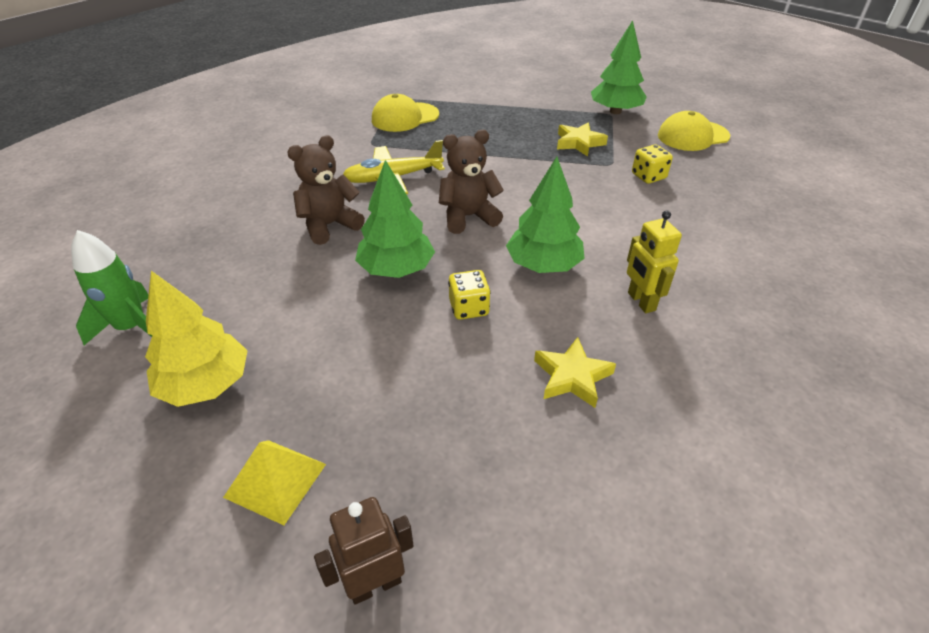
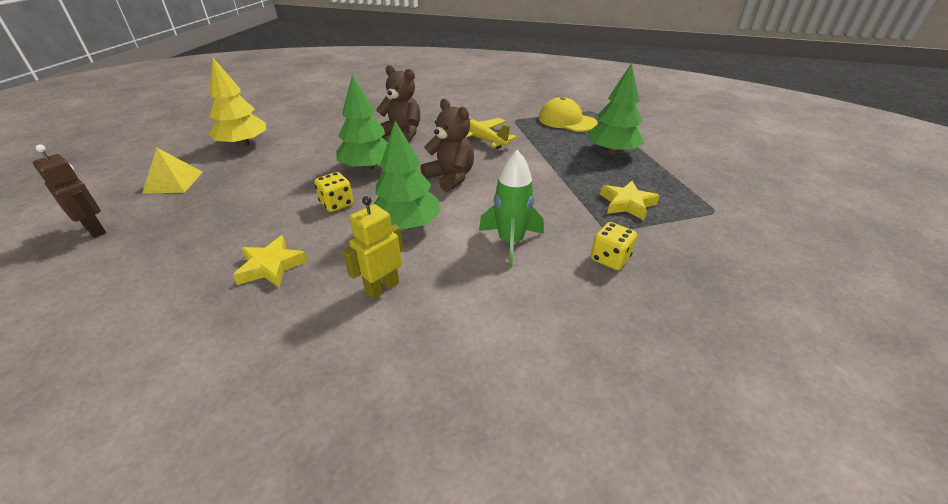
camera: 65 degrees right, 5 degrees down
(132, 327) = (283, 115): green rocket -> green rocket (510, 242)
(615, 111) = (726, 213): green tree -> green tree (612, 151)
(692, 136) = (748, 279): yellow cap -> none

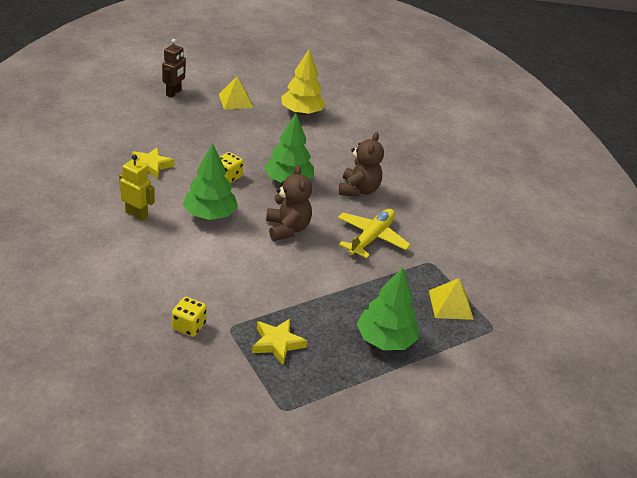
camera: 70 degrees right, 0 degrees up
(450, 177) = (287, 229): brown teddy bear -> brown teddy bear turned 45 degrees counterclockwise
(510, 242) = (199, 270): green rocket -> none
(567, 121) = (450, 304): yellow cap -> yellow pyramid

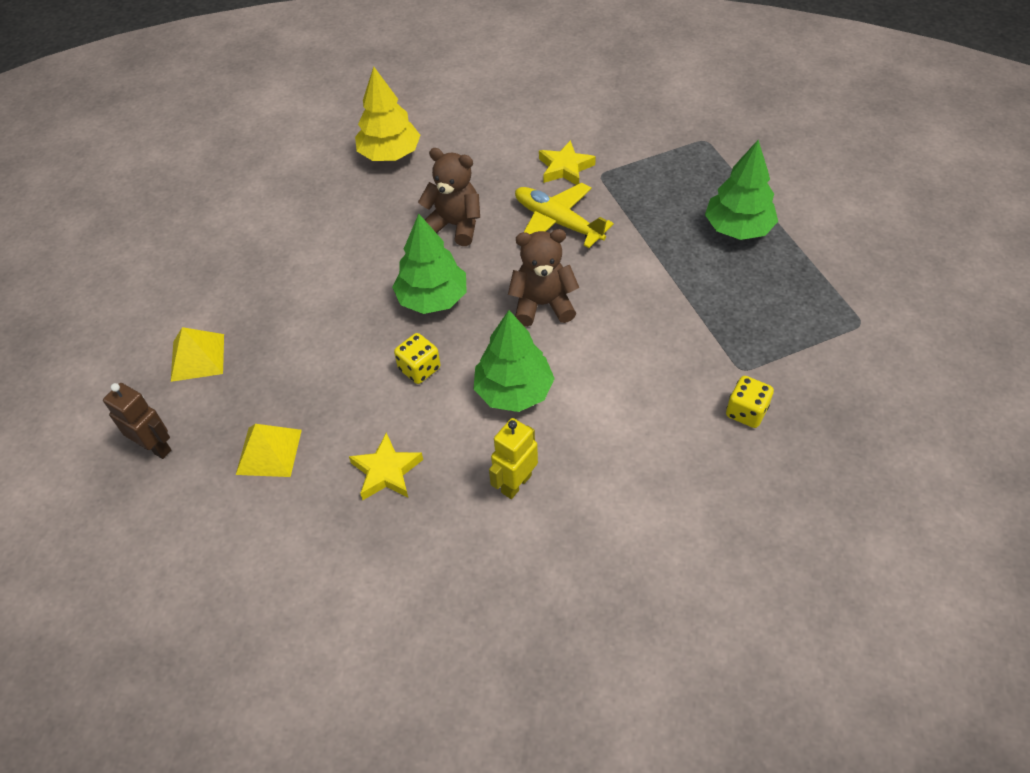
camera: 75 degrees left, 15 degrees up
(277, 343) = (761, 324): yellow star -> yellow star (565, 168)
(301, 112) = (248, 273): yellow tree -> yellow tree (390, 154)
(450, 304) = (672, 168): yellow pyramid -> yellow pyramid (269, 452)

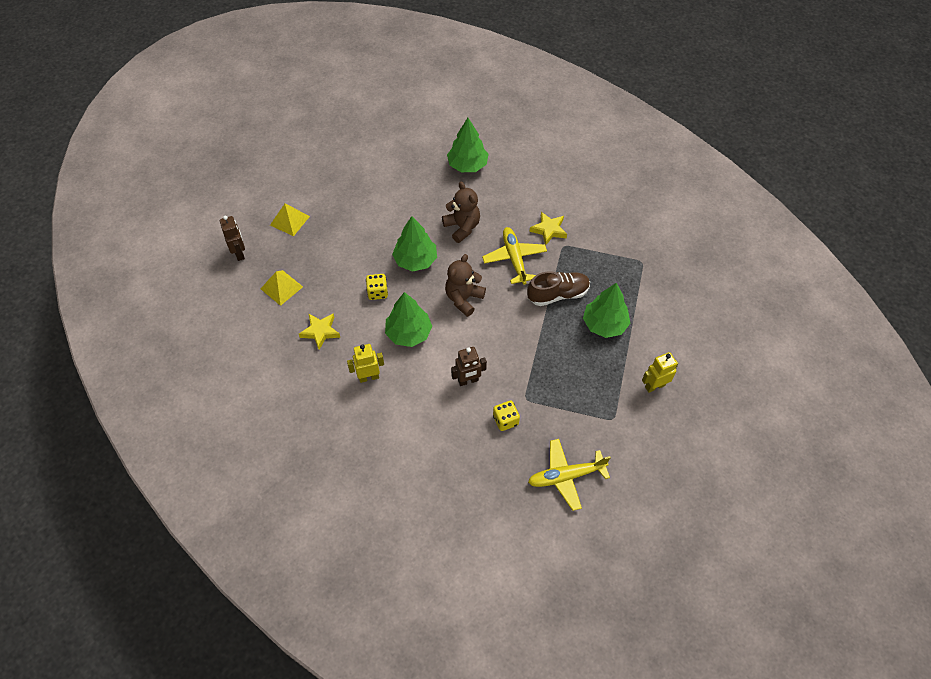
camera: 35 degrees right, 5 degrees up
(390, 154) = (467, 165): yellow tree -> green tree
(542, 305) = (463, 299): brown teddy bear -> brown teddy bear turned 90 degrees counterclockwise
(651, 229) = (558, 294): none -> brown shoe
(651, 397) = (468, 380): none -> brown robot
(863, 257) = (654, 386): none -> yellow robot
(885, 426) = (566, 476): none -> yellow plane

